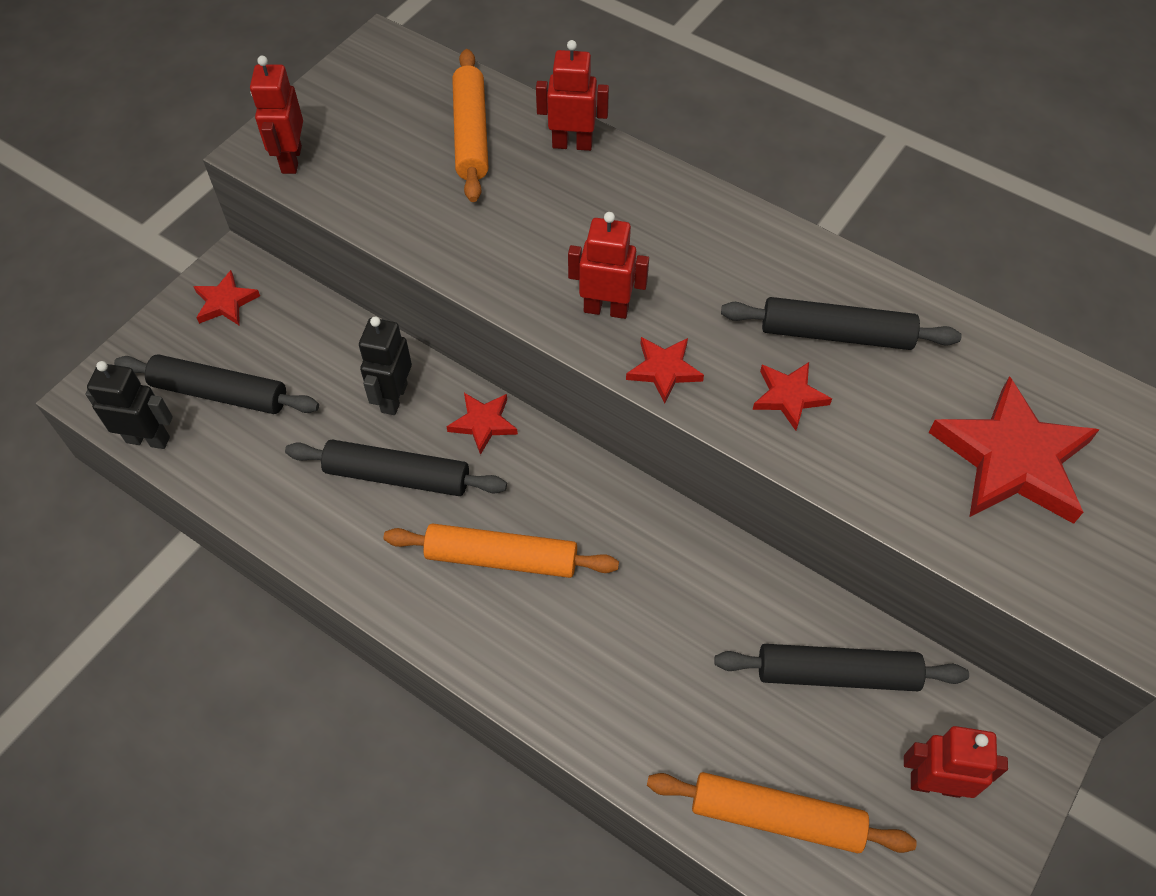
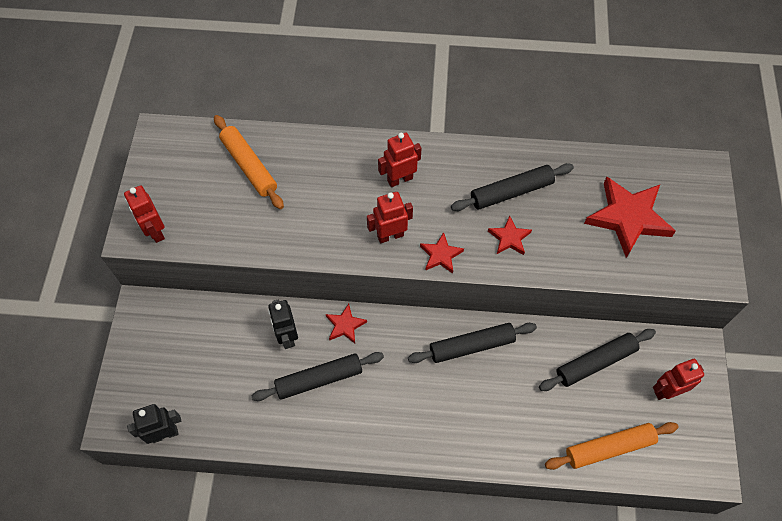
camera: 30 degrees left, 5 degrees up
(220, 393) = (187, 385): black rolling pin -> black rolling pin (471, 346)
(225, 302) = (151, 330): red star -> none
(501, 558) = (402, 394): orange rolling pin -> none
(572, 144) = (309, 146): red robot -> red robot (400, 179)

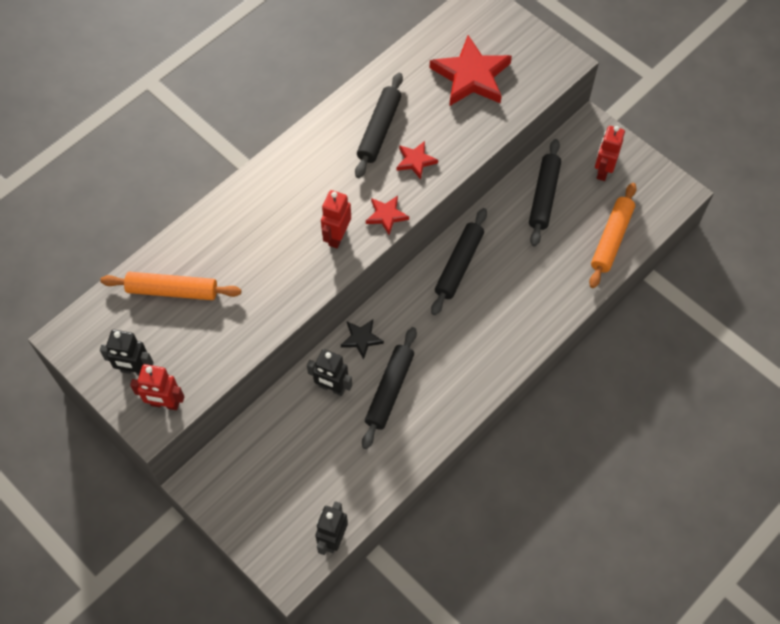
camera: 50 degrees left, 0 degrees up
(166, 192) = (135, 370): none -> black robot
(345, 325) = (361, 339): red star -> black star
(400, 179) = (294, 193): red robot -> none

